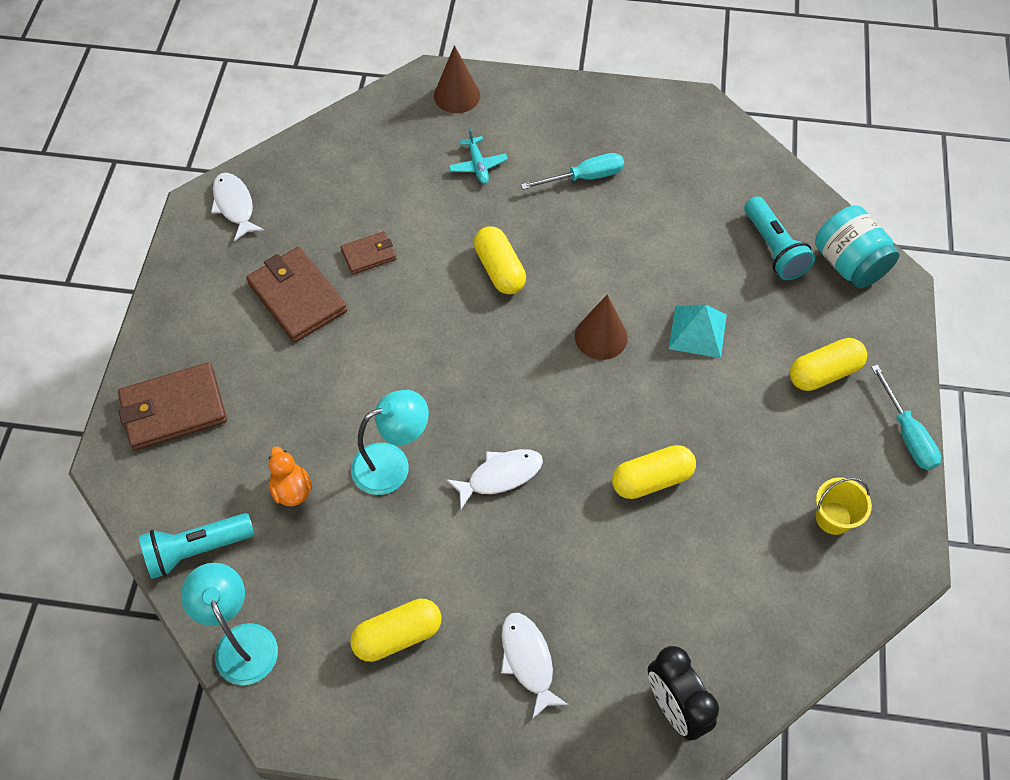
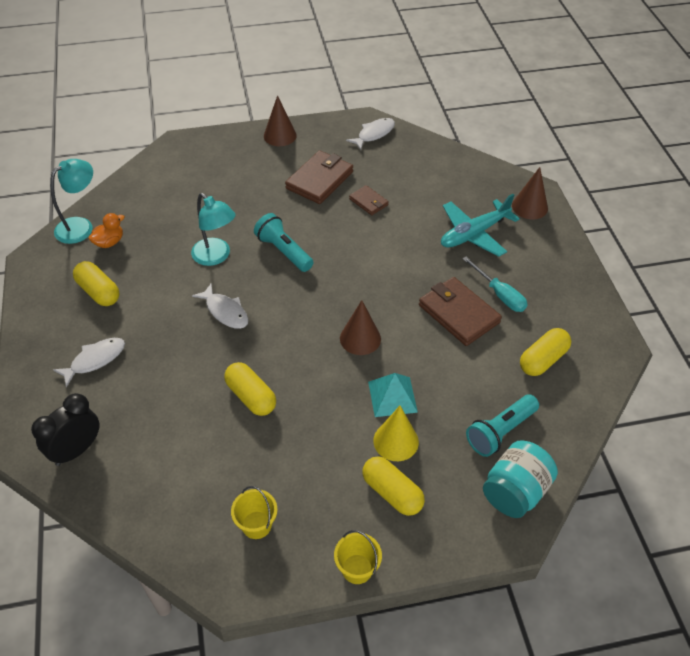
camera: 70 degrees right, 10 degrees down
(173, 319) = (280, 135): none -> brown cone
(173, 409) = (219, 154): brown wallet -> brown wallet (458, 314)
(197, 550) = (133, 191): turquoise flashlight -> turquoise flashlight (283, 251)
(291, 489) = (183, 217): orange duck -> orange duck (109, 242)
(478, 165) = (474, 234): turquoise plane -> turquoise plane, size x1.90
(499, 269) = (390, 268): yellow capsule -> yellow capsule (542, 359)
(759, 348) = (396, 441): none -> yellow cone
(907, 434) = (357, 569): turquoise screwdriver -> yellow bucket

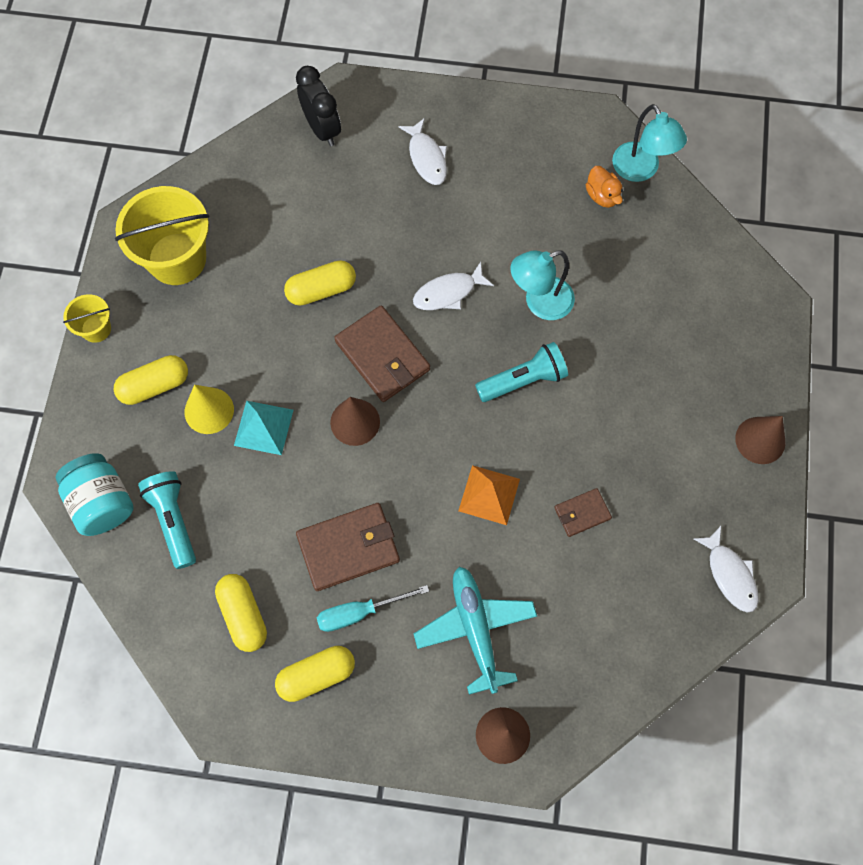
camera: 110 degrees right, 20 degrees up
(99, 292) = (524, 174): yellow capsule -> yellow capsule (316, 675)
(256, 525) = (177, 259): yellow bucket -> yellow bucket, size x2.01
(319, 180) = (646, 464): brown wallet -> brown wallet (382, 356)
(379, 249) = (489, 495): none -> orange pyramid

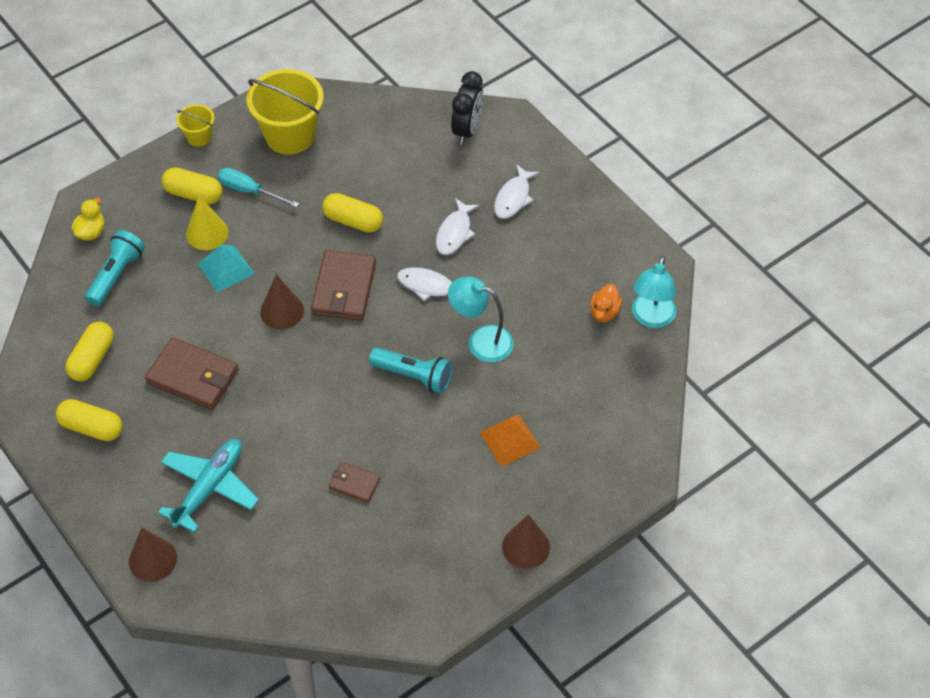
camera: 45 degrees right, 15 degrees down
(102, 502) = (91, 232): turquoise jar -> yellow duck
(359, 612) = (156, 416): turquoise screwdriver -> turquoise screwdriver (249, 191)
(489, 495) = (310, 422): orange pyramid -> orange pyramid (510, 440)
(730, 574) = (403, 605): white fish -> white fish (455, 233)

